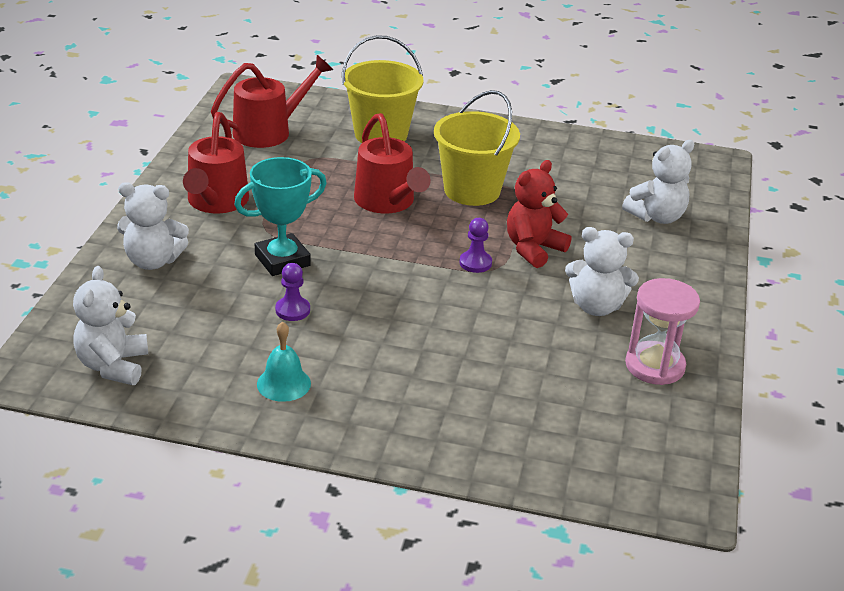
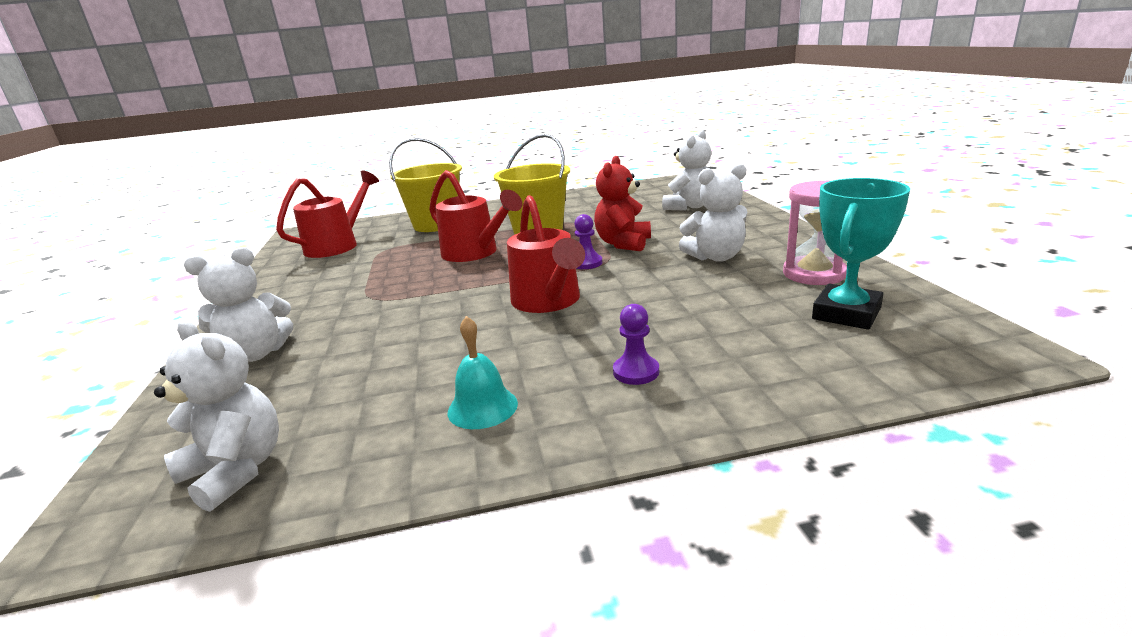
camera: 20 degrees left, 10 degrees down
(113, 366) = (236, 471): white teddy bear -> white teddy bear turned 150 degrees clockwise
(216, 203) = (309, 295): red watering can -> red watering can (549, 302)
(282, 260) = (404, 312): turquoise trophy -> turquoise trophy (846, 313)
(292, 310) = (443, 343): purple pawn -> purple pawn (636, 372)

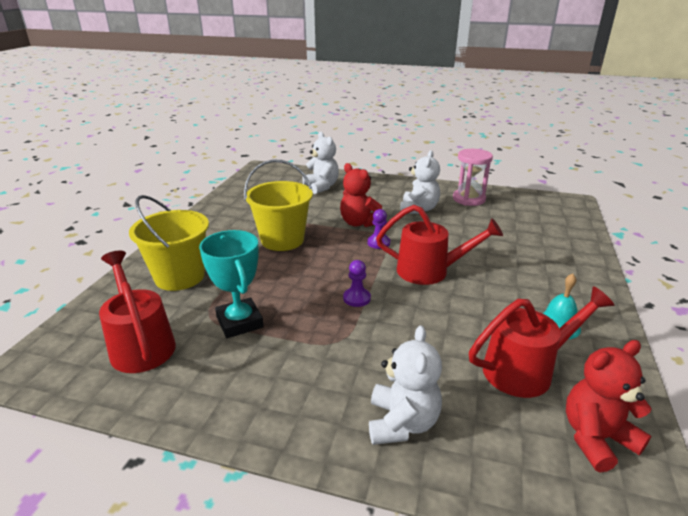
camera: 65 degrees left, 5 degrees up
(236, 471) = (596, 438): white teddy bear -> red teddy bear
(475, 253) = (296, 275): red watering can -> red watering can (526, 369)
(636, 372) = (543, 272): purple pawn -> purple pawn (356, 298)
(846, 313) = (518, 210): turquoise trophy -> turquoise trophy (239, 322)

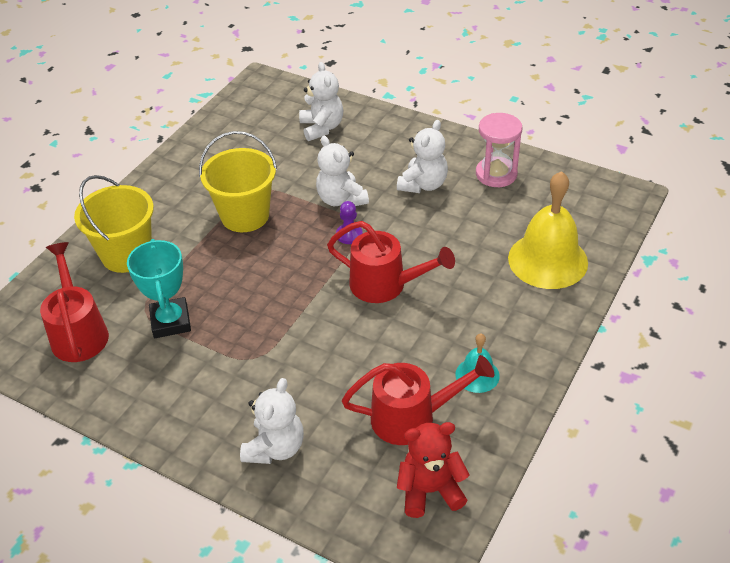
camera: 15 degrees right, 15 degrees up
(356, 298) = (292, 310): purple pawn -> none
(359, 223) = (341, 199): red teddy bear -> white teddy bear
(548, 241) = (547, 260): none -> yellow bell

